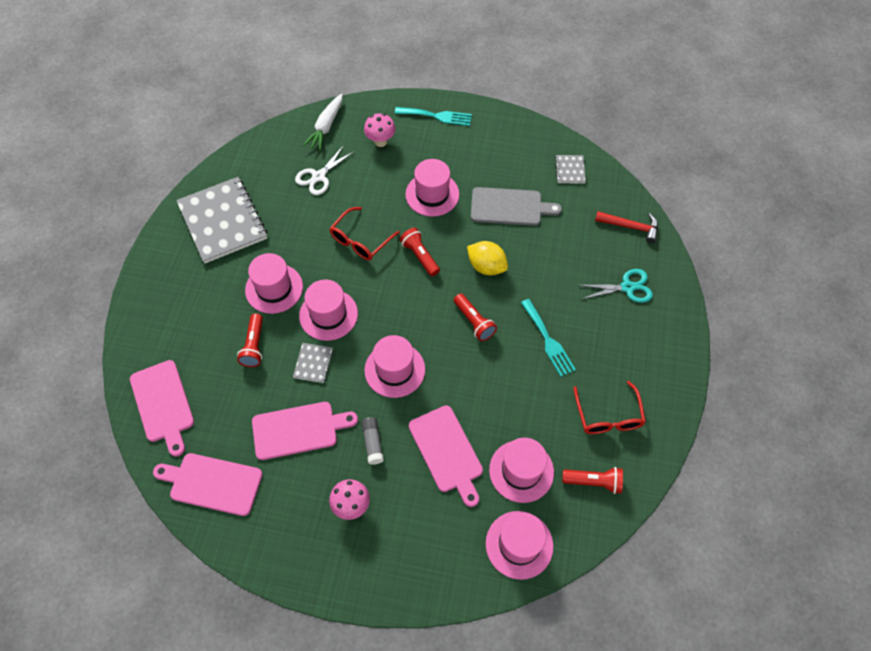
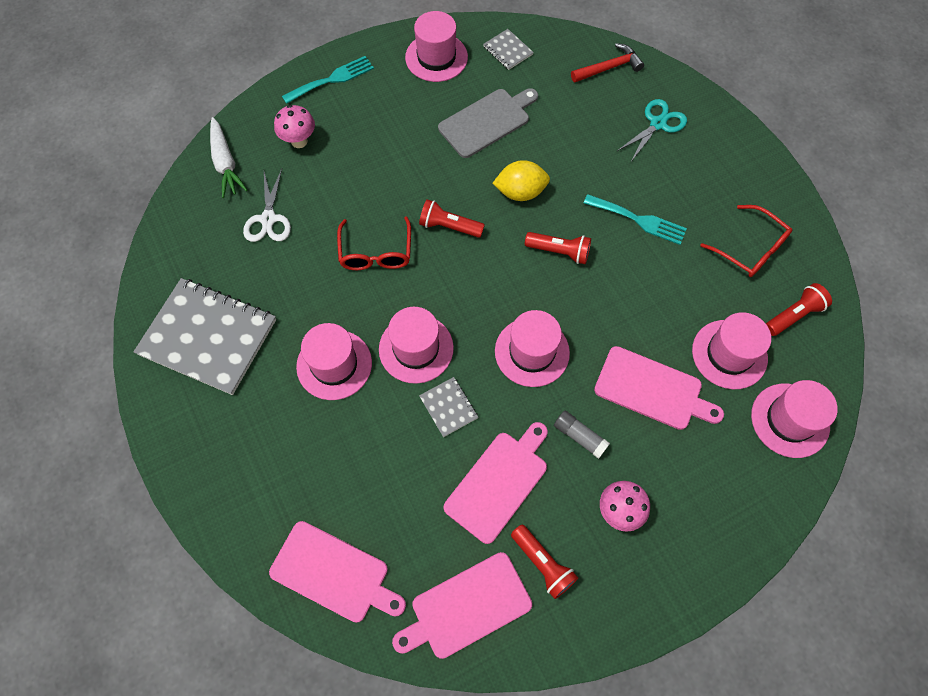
camera: 40 degrees left, 5 degrees up
(254, 346) = (371, 437): red flashlight -> red flashlight (542, 564)
(432, 194) = (402, 159): pink hat -> pink hat (436, 57)

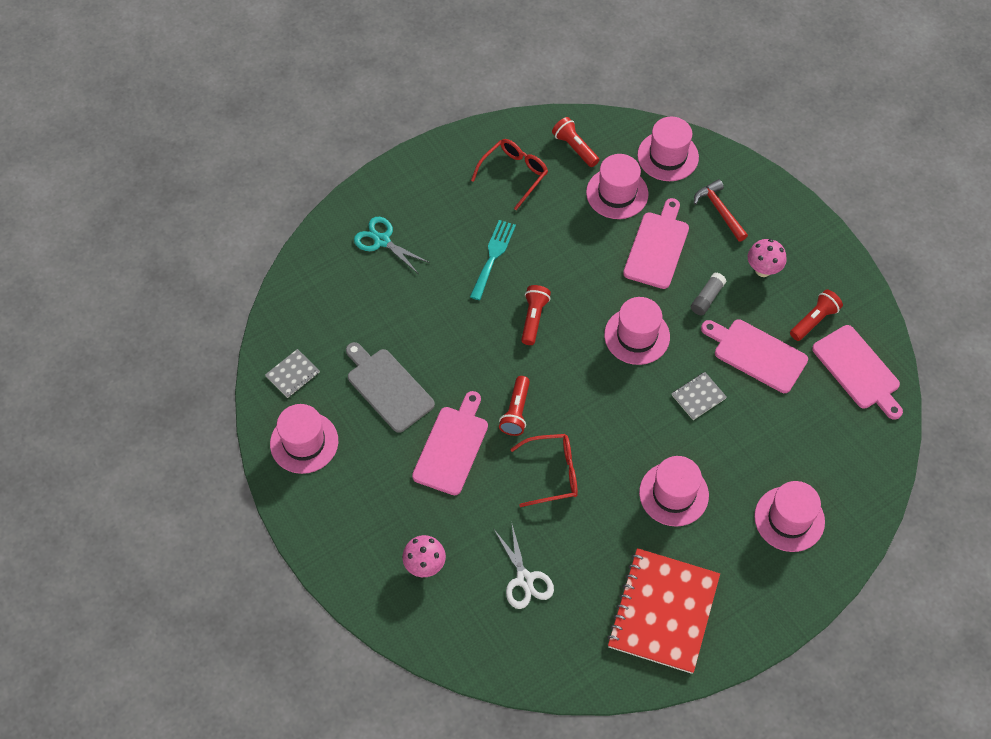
camera: 95 degrees left, 5 degrees down
(208, 337) = (663, 611): grey notebook -> red notebook
(225, 163) = (459, 636): white carrot -> none
(268, 219) = (525, 579): white scissors -> white scissors turned 75 degrees clockwise
(332, 79) = (339, 544): turquoise fork -> none
(334, 573) = (854, 468): pink cutting board -> pink cutting board (452, 447)
(416, 348) = (647, 428): pink hat -> pink hat (789, 519)
(520, 192) = (471, 353): yellow lemon -> none
(609, 67) = (313, 282): red hammer -> red hammer (719, 210)

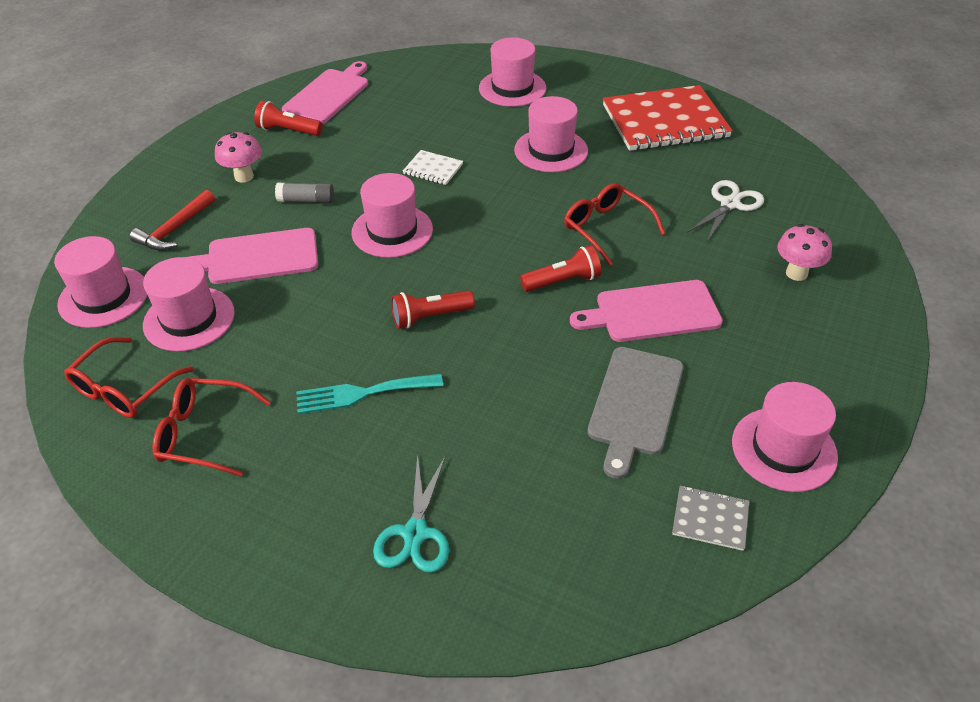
camera: 120 degrees left, 15 degrees down
(575, 148) = (124, 389): red flashlight -> red glasses
(698, 396) = (433, 169): grey notebook -> white notebook
(756, 354) = (354, 151): pink cutting board -> none

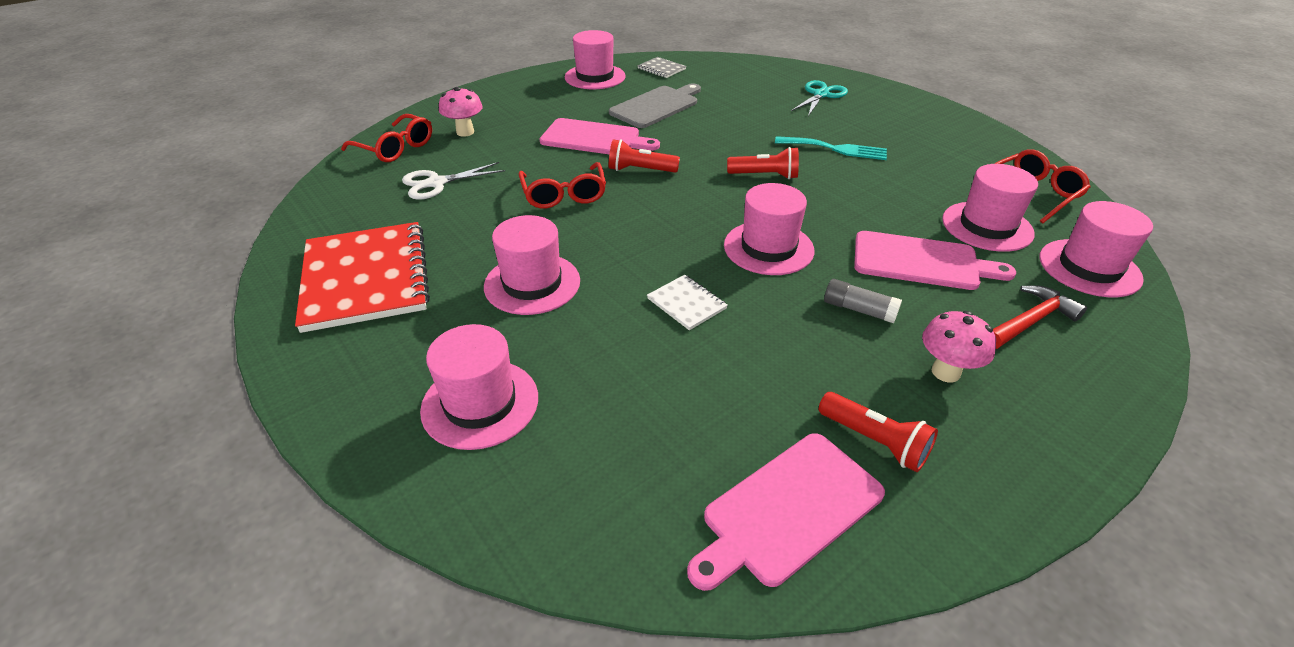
camera: 155 degrees left, 5 degrees down
(203, 433) = (957, 156): red glasses -> red glasses (395, 148)
(665, 121) = (366, 278): red notebook -> red notebook turned 60 degrees clockwise

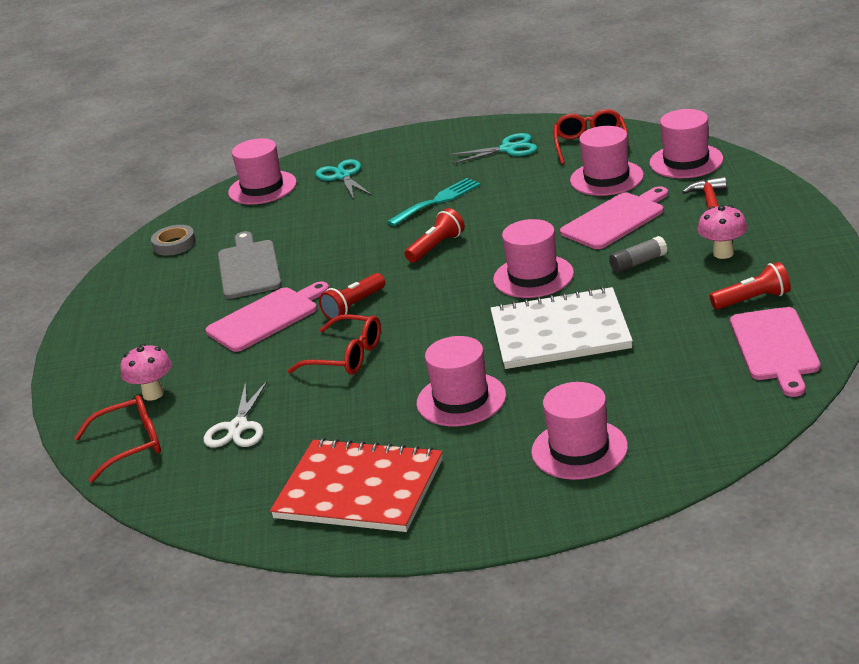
camera: 50 degrees left, 10 degrees down
(595, 77) = (136, 288): pink hat -> pink hat (262, 188)
(661, 69) = (174, 244): grey notebook -> grey tape
(686, 303) = (560, 332): white notebook -> white notebook, size x2.31
(961, 152) = (508, 149): none -> turquoise scissors

